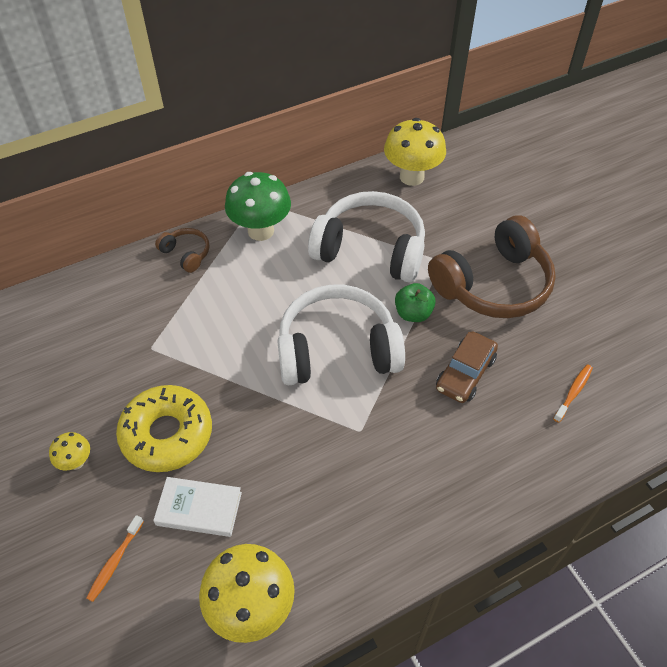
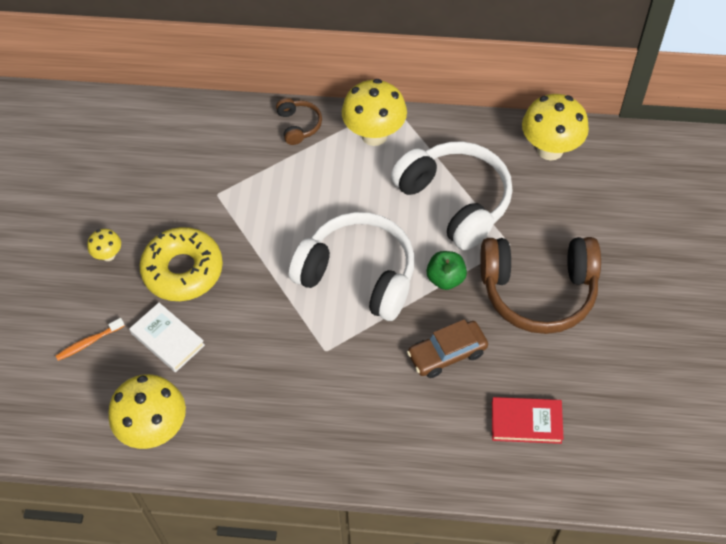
camera: 35 degrees right, 5 degrees up
(260, 231) = (374, 135): green mushroom -> yellow mushroom
(573, 392) = (526, 422): orange toothbrush -> red book

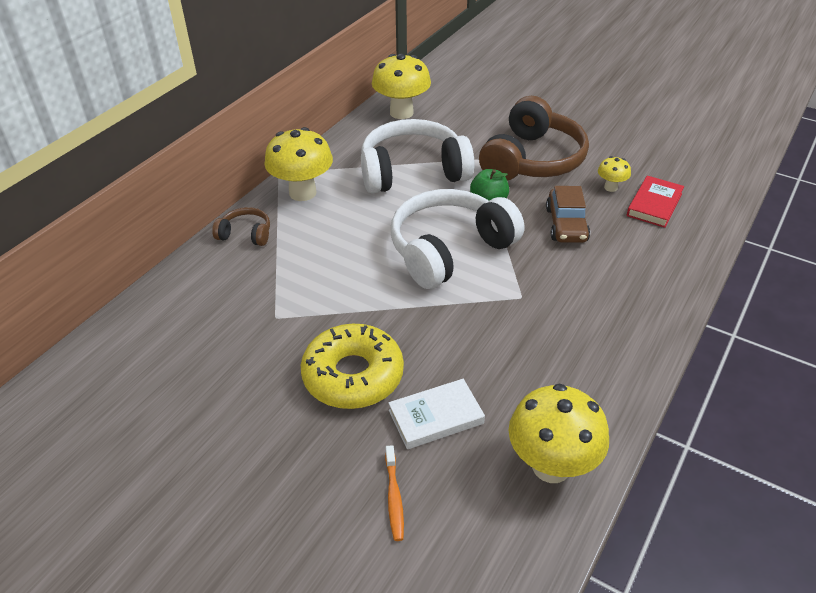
camera: 65 degrees left, 15 degrees down
(108, 255) = (281, 438): yellow mushroom -> yellow mushroom (610, 187)

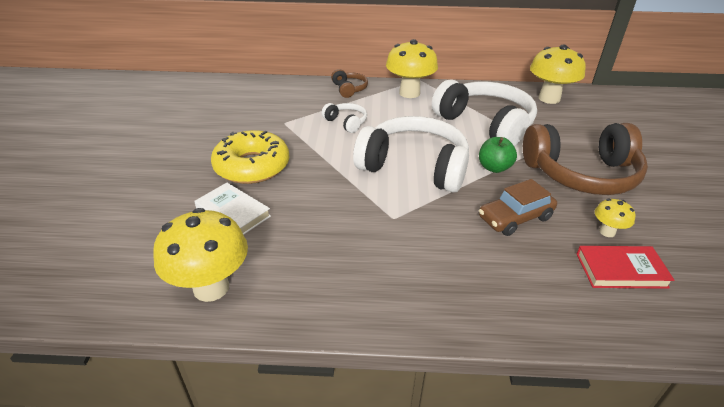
camera: 60 degrees right, 5 degrees down
(323, 265) = (346, 122): none -> white headphones
(394, 498) = (151, 216): orange toothbrush -> none

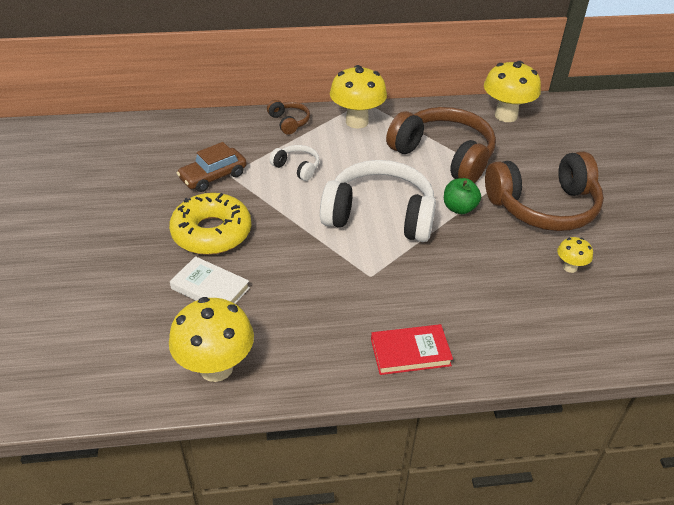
camera: 10 degrees left, 5 degrees up
(485, 124) = (444, 156): white headphones -> brown headphones
(515, 218) = (485, 262): brown car -> brown car (213, 176)
(621, 270) = (583, 304): red book -> red book (410, 352)

